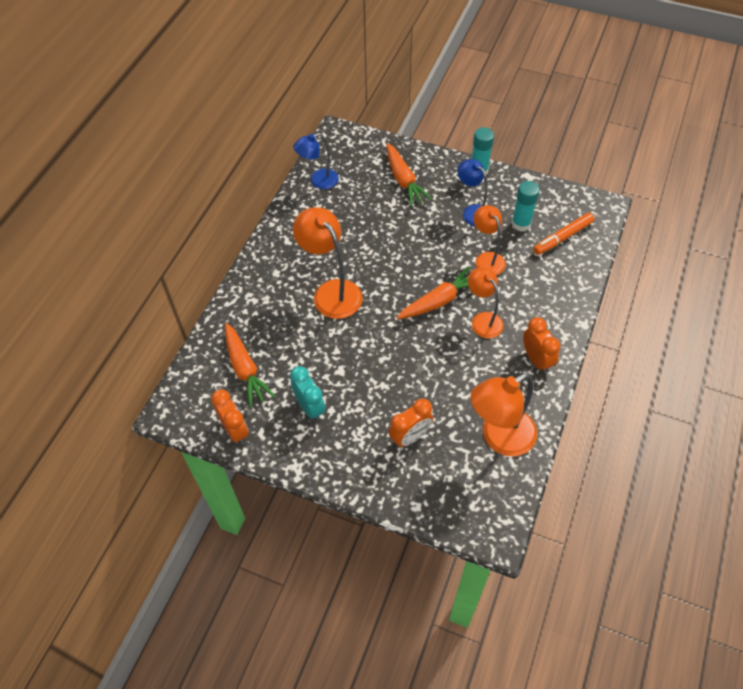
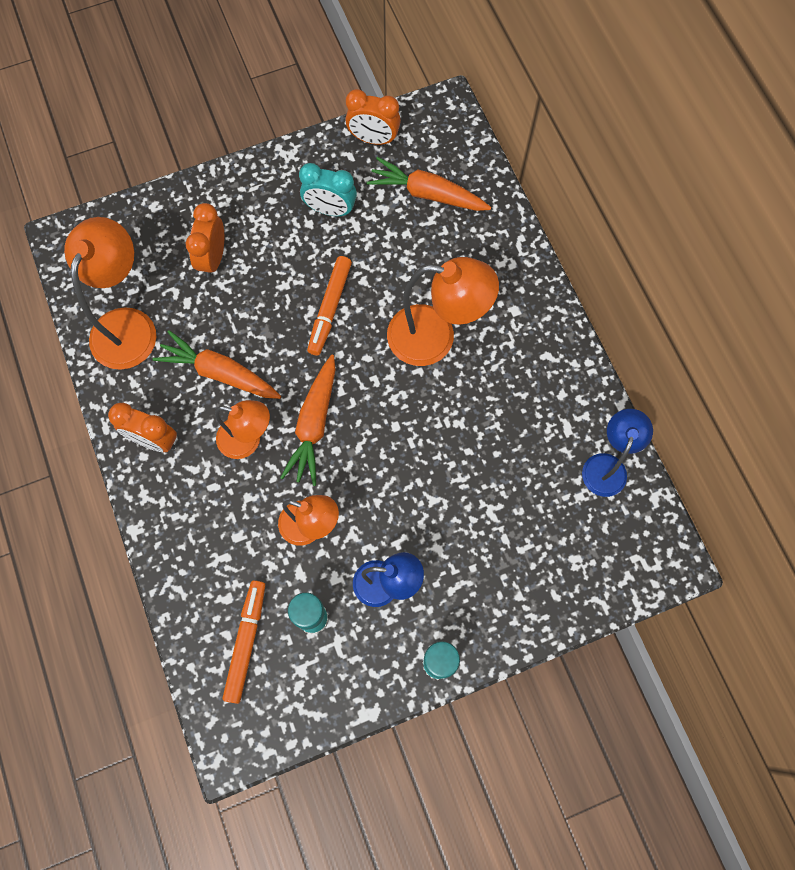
camera: 135 degrees right, 15 degrees up
(371, 351) = (330, 309): none -> orange marker
(403, 180) = (513, 559): orange carrot -> orange carrot (220, 373)

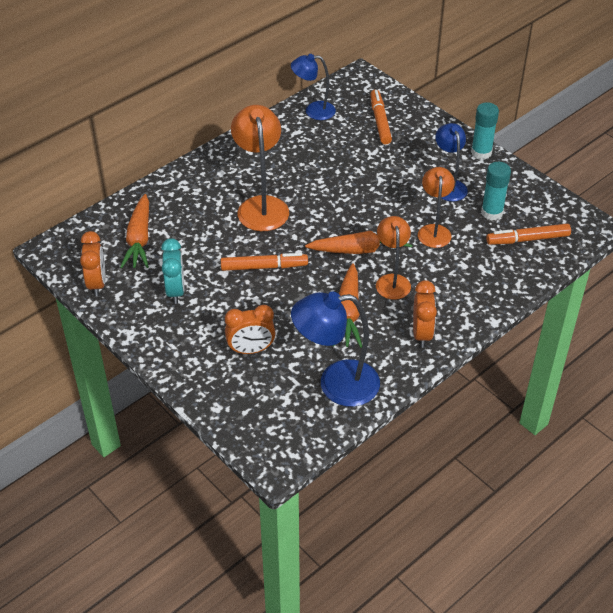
camera: 110 degrees left, 25 degrees down
(128, 325) = (336, 384): orange lamp -> blue lamp
(555, 548) = (380, 121): none -> orange marker

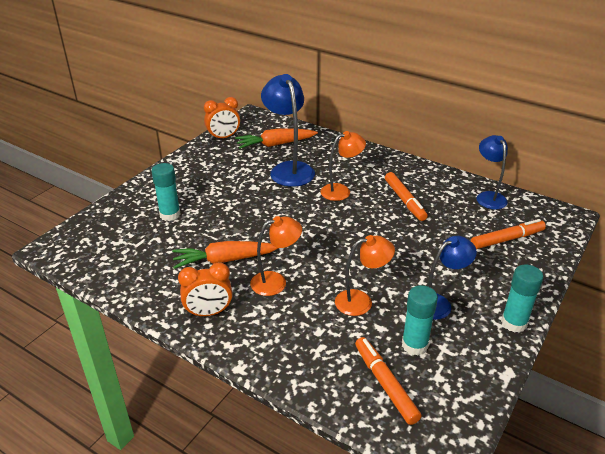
camera: 75 degrees right, 10 degrees down
(175, 291) = (226, 169): turquoise clock -> none
(251, 350) = (170, 215): orange clock -> turquoise glue stick
(261, 206) = (341, 190): orange lamp -> orange lamp, size x0.64
(264, 267) = (267, 205): orange marker -> orange marker (404, 200)
(336, 384) = (136, 267): blue lamp -> blue lamp (289, 169)
(360, 249) = (311, 255): orange carrot -> none

